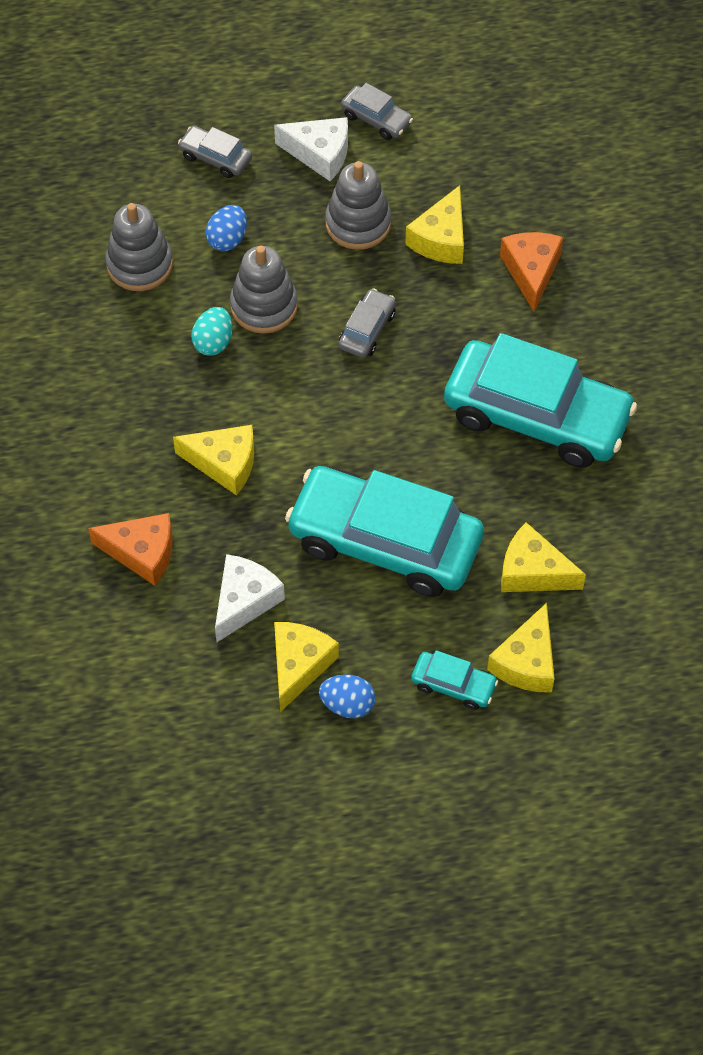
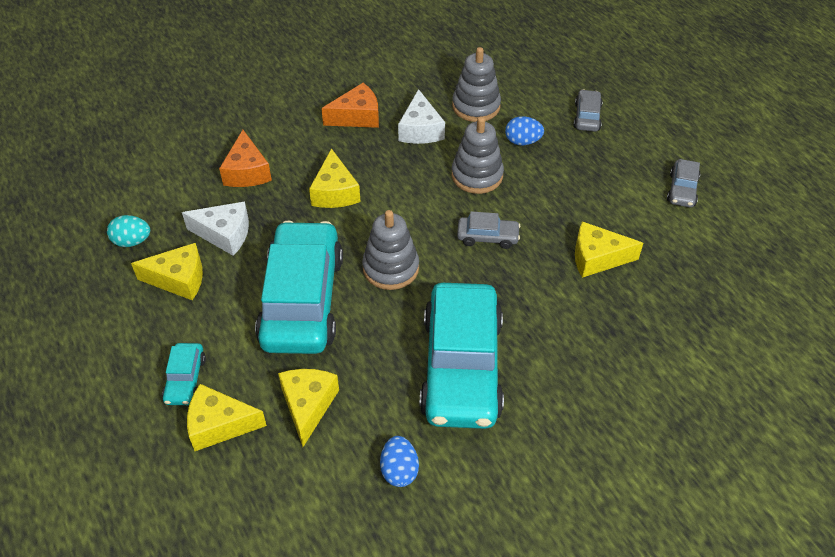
camera: 70 degrees right, 10 degrees down
(213, 342) = (432, 158): turquoise egg -> turquoise egg (132, 241)
(320, 154) = (628, 168): white cheese -> white cheese (420, 129)
(347, 704) = (152, 317): blue egg -> blue egg (399, 470)
(358, 223) = (580, 206): grey stacking toy -> grey stacking toy (391, 268)
(531, 272) = (601, 324): orange cheese -> orange cheese (357, 116)

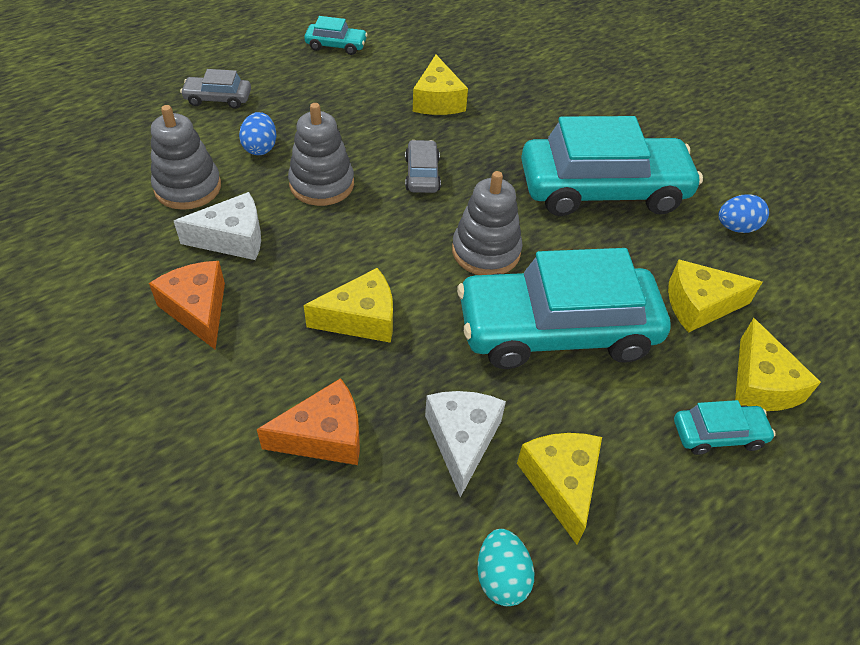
camera: 100 degrees left, 0 degrees up
(682, 190) = (336, 45): grey car -> turquoise car

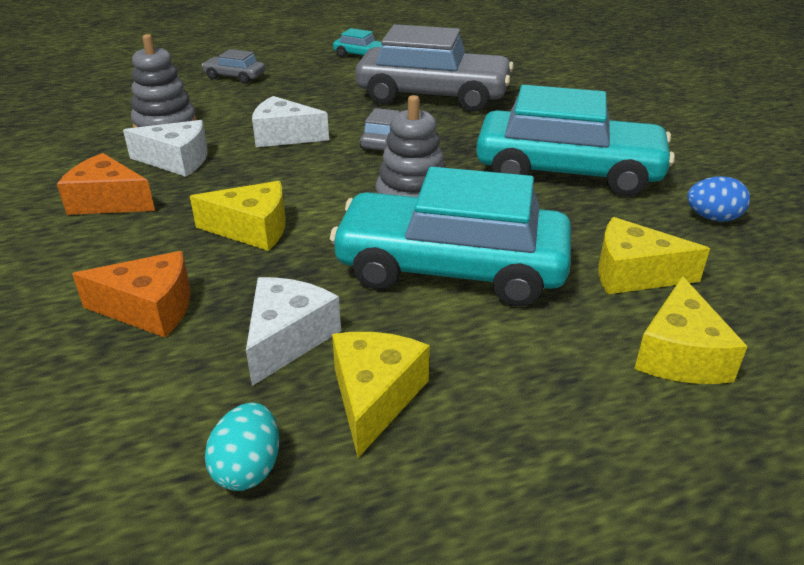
camera: 20 degrees right, 15 degrees down
(198, 310) = (108, 201): orange cheese -> orange cheese turned 60 degrees counterclockwise
(260, 148) = (247, 108): blue egg -> none
(322, 184) = (284, 136): grey stacking toy -> white cheese
(437, 100) = (433, 96): yellow cheese -> grey car
(718, 434) = (599, 390): turquoise car -> none

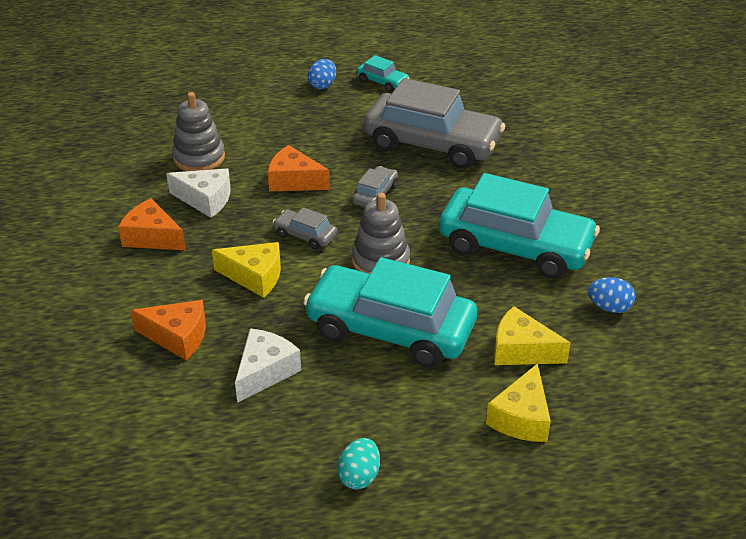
camera: 10 degrees right, 5 degrees up
(235, 77) = (263, 101): grey car -> grey car (305, 235)
(248, 468) = (228, 455): turquoise egg -> turquoise egg (359, 476)
(284, 136) = (294, 181): white cheese -> orange cheese
(298, 62) = (322, 85): none -> blue egg
(374, 397) = (311, 420): yellow cheese -> none

